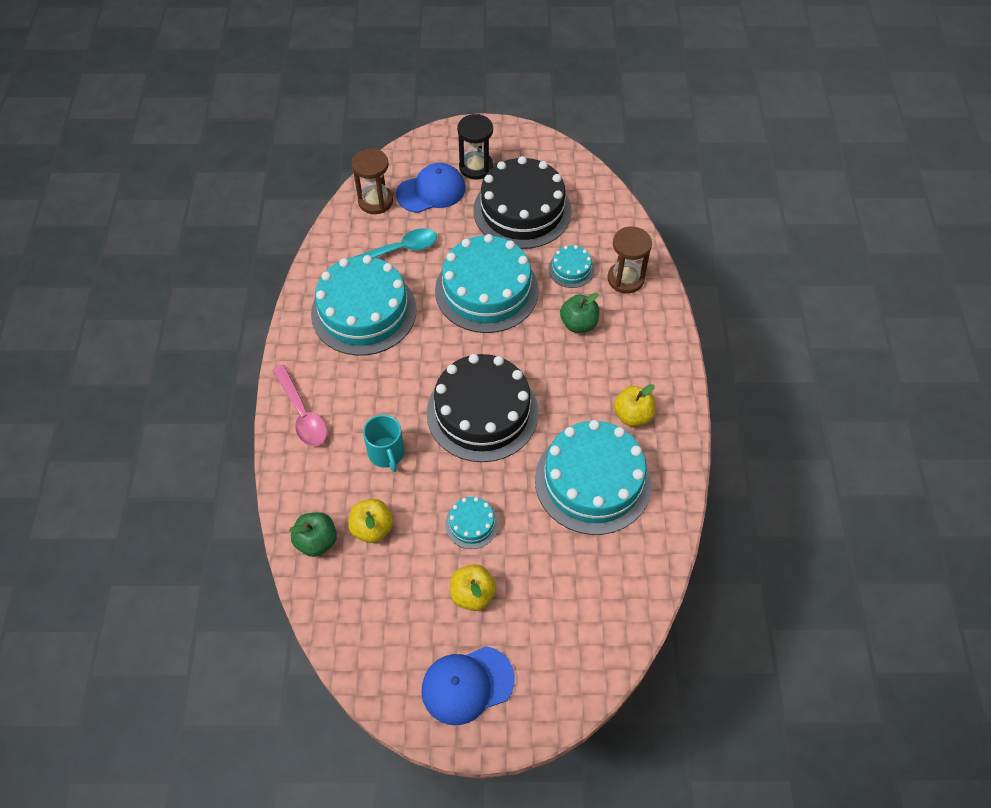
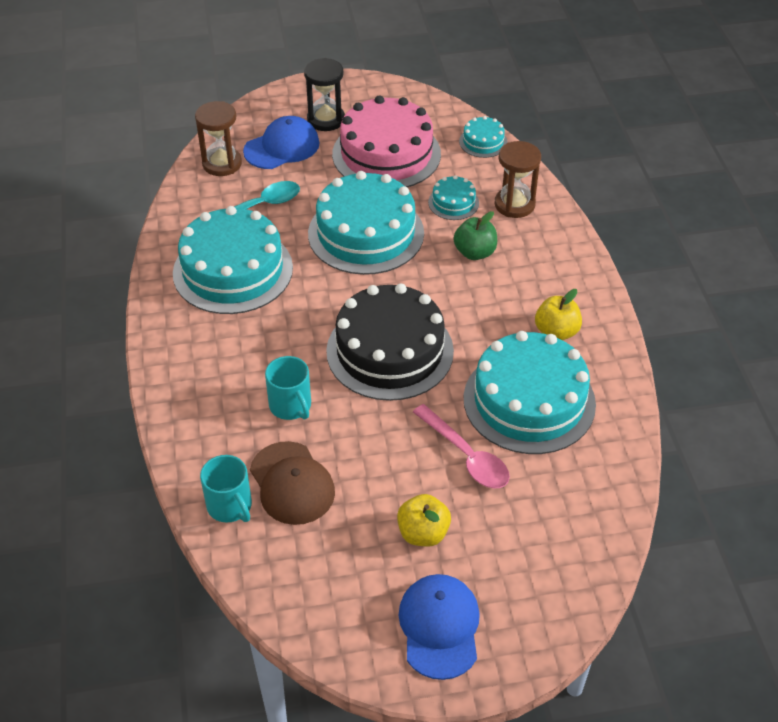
camera: 10 degrees left, 10 degrees down
(302, 414) = (185, 379): pink spoon -> pink spoon (466, 456)
(317, 541) = (230, 506): green apple -> turquoise mug
(372, 528) = (292, 483): yellow apple -> brown cap
(467, 685) = (439, 627): blue cap -> blue cap turned 120 degrees clockwise
(471, 524) = (404, 462): turquoise cake -> turquoise cake (483, 142)
(522, 210) = (386, 154): black cake -> pink cake

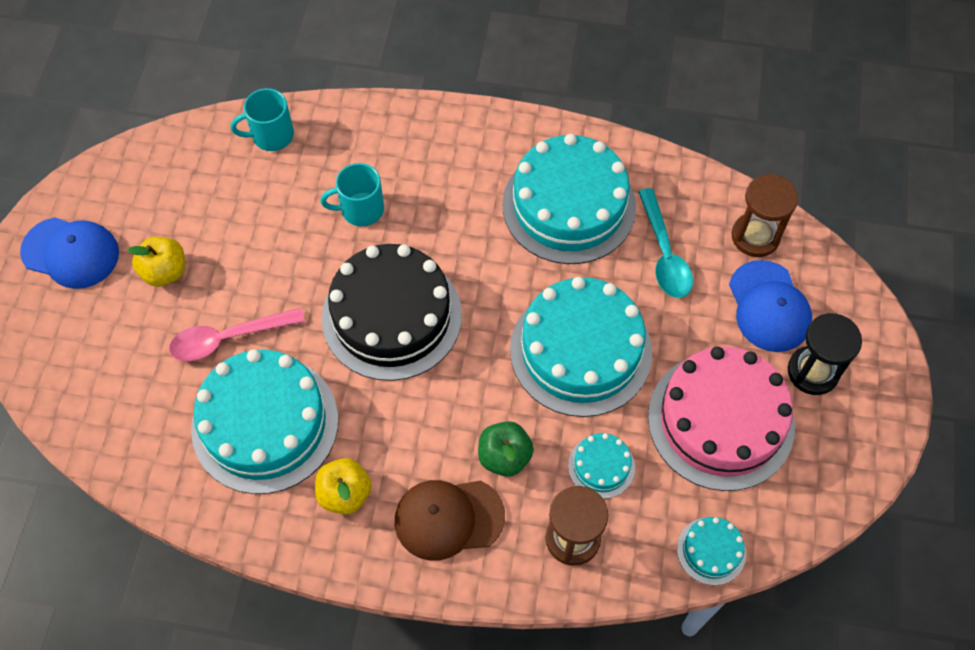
camera: 110 degrees right, 15 degrees up
(292, 483) = (271, 186): brown cap -> brown cap (448, 518)

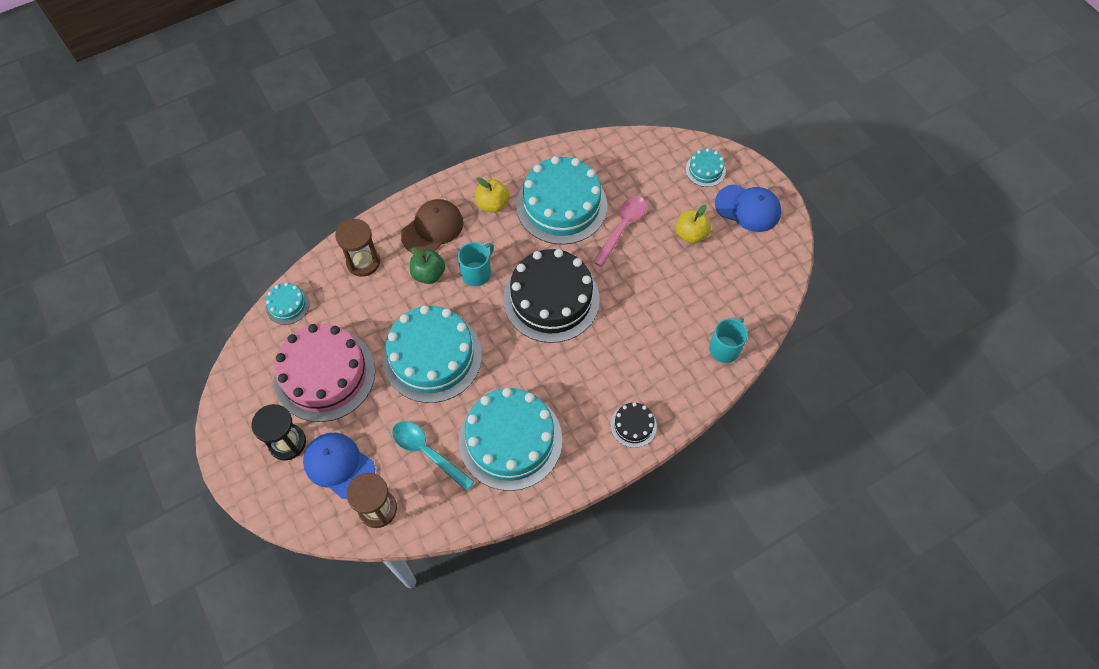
camera: 140 degrees right, 0 degrees up
(71, 253) = (748, 208): blue cap -> blue cap turned 135 degrees counterclockwise
(360, 209) = (628, 344): turquoise mug -> turquoise mug (477, 272)
(436, 133) = (633, 425): none -> black cake
(601, 466) = (374, 305): turquoise cake -> turquoise cake (705, 170)

